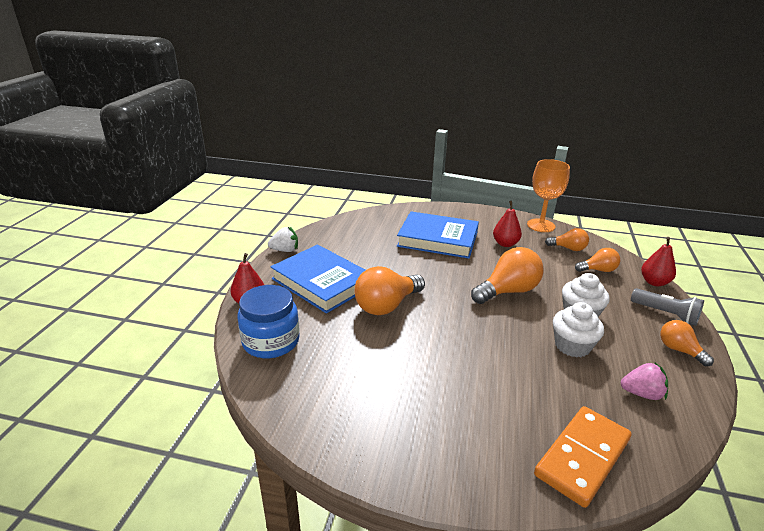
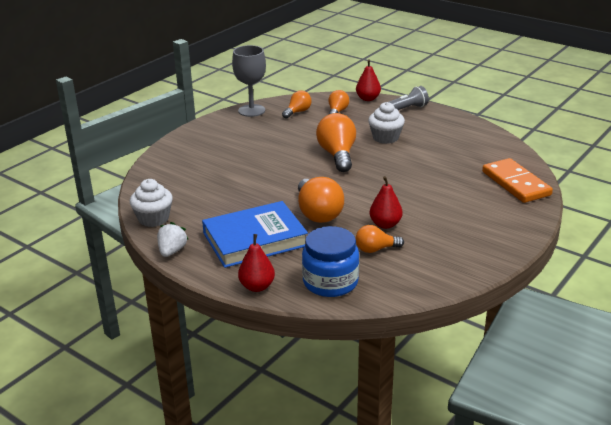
camera: 65 degrees left, 0 degrees up
(437, 239) = (230, 163): blue book -> none
(505, 244) = (267, 135): red pear -> red pear (385, 224)
(541, 225) = (251, 110): orange goblet -> grey goblet
(572, 346) = (418, 152): white cupcake -> white cupcake (153, 219)
(642, 393) = (474, 146): pink strawberry -> none
(679, 350) = (443, 120): orange light bulb -> orange light bulb (375, 249)

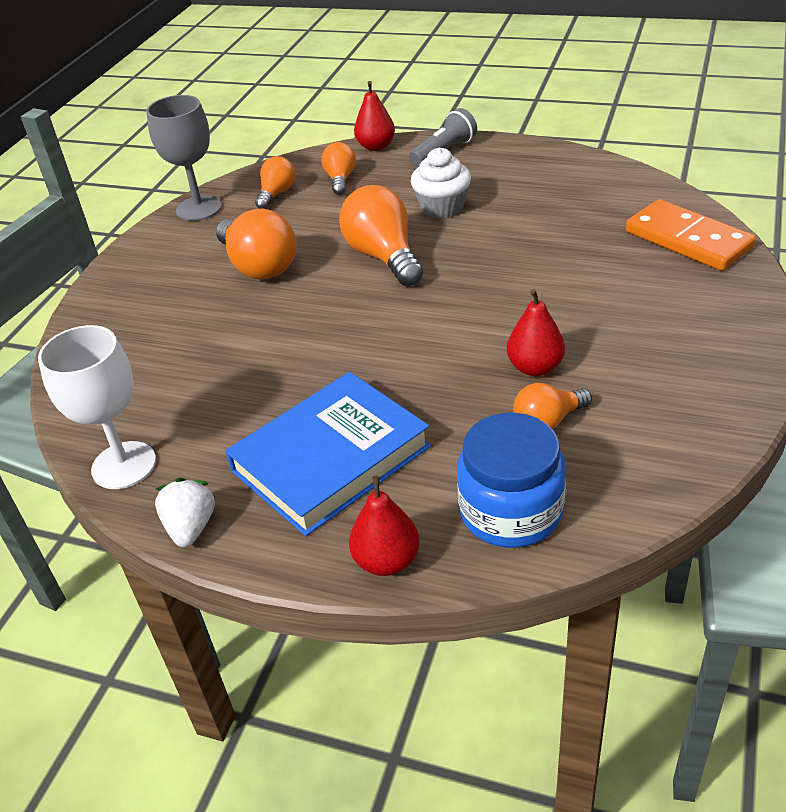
camera: 15 degrees left, 10 degrees up
(153, 219) = (124, 465): white cupcake -> white goblet
(318, 213) = (412, 375): orange light bulb -> orange light bulb (259, 266)

